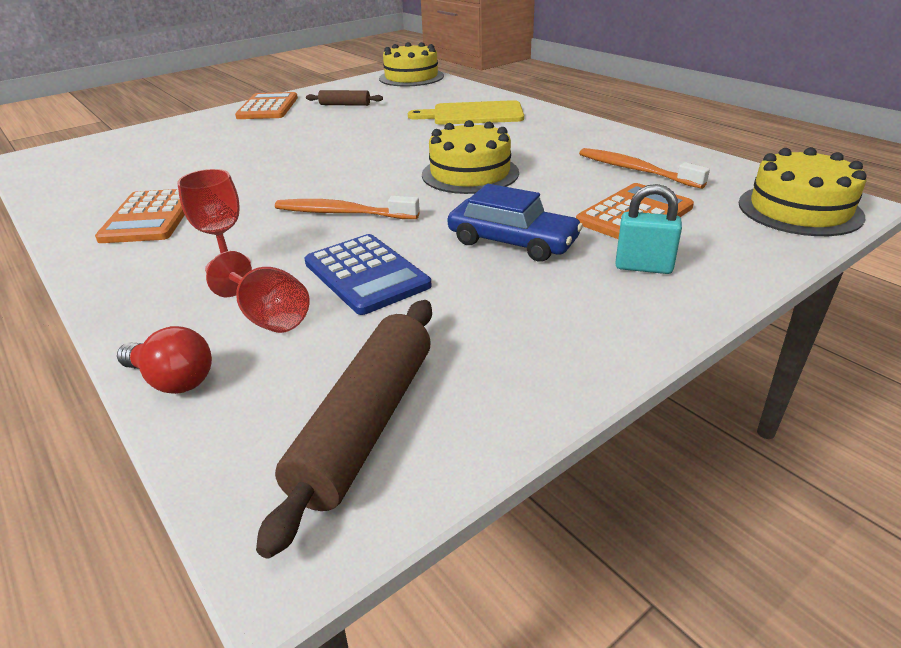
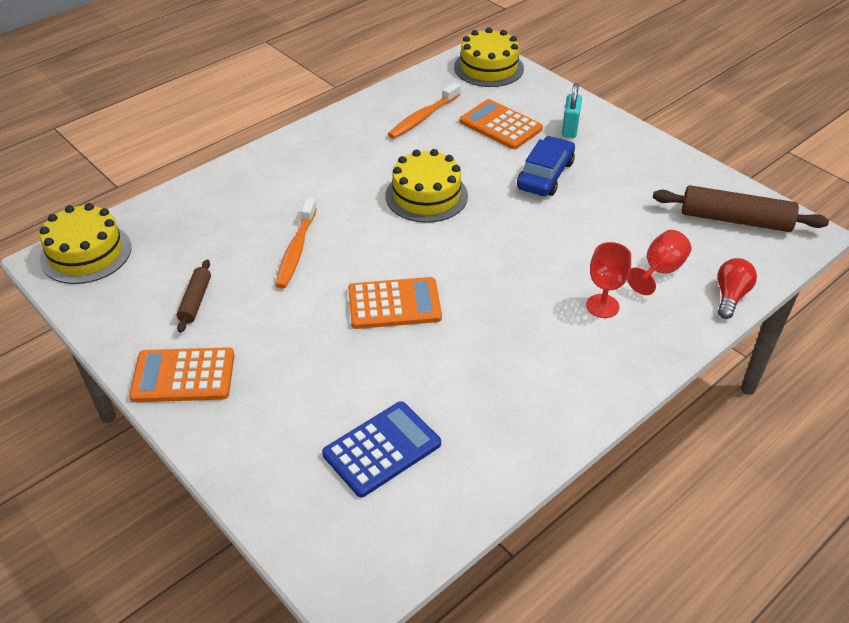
camera: 95 degrees left, 10 degrees up
(150, 217) = (526, 383): orange calculator -> orange calculator (394, 304)
(342, 213) = (508, 259): orange toothbrush -> orange toothbrush (296, 250)
(366, 274) = (600, 235): blue calculator -> blue calculator (382, 449)
(473, 114) = (264, 197): yellow cutting board -> none

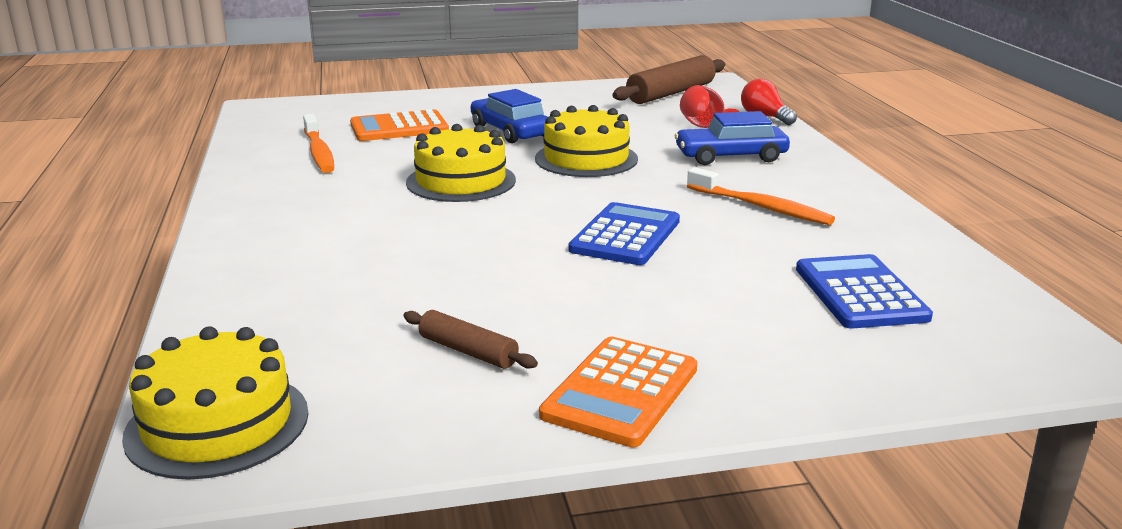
camera: 60 degrees left, 20 degrees down
(296, 250) = (455, 265): orange toothbrush -> orange toothbrush (761, 207)
(394, 304) = (625, 235): orange calculator -> blue calculator
(488, 68) = (292, 110): yellow cake -> yellow cake (586, 159)
(569, 129) = (456, 107): turquoise padlock -> none
(602, 306) = (730, 156): red goblet -> blue car

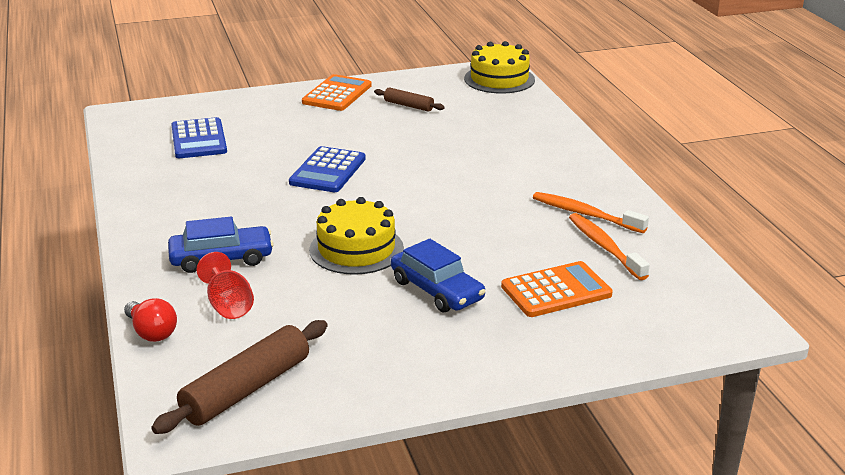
camera: 175 degrees right, 5 degrees up
(461, 181) = (458, 216): yellow cake -> none
(761, 207) = (223, 199): orange toothbrush -> orange toothbrush (585, 214)

